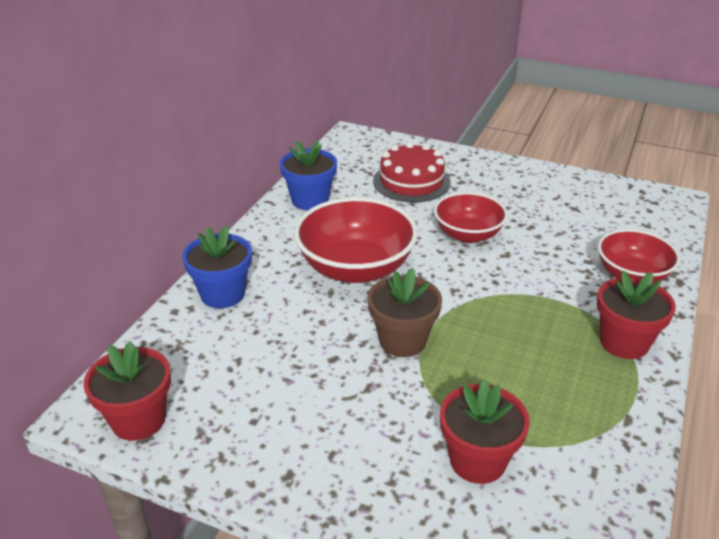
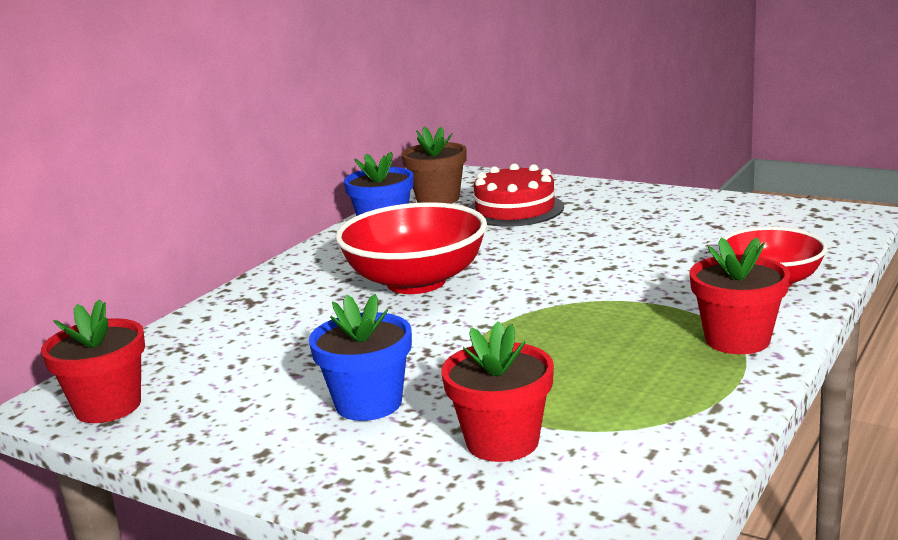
camera: 10 degrees right, 15 degrees down
(223, 294) = (248, 305): blue flower pot -> blue flower pot (368, 403)
(402, 340) = (449, 341): brown flower pot -> brown flower pot (438, 199)
(468, 234) = (568, 251): red bowl -> none

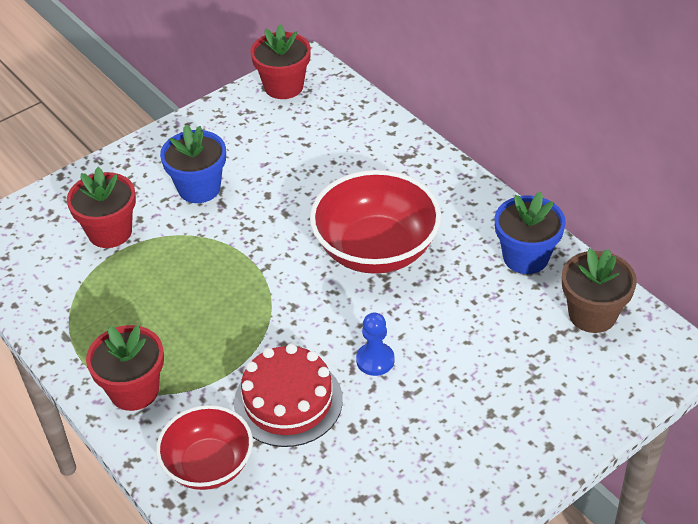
camera: 110 degrees right, 25 degrees up
(515, 209) = (518, 362): red cake -> red cake (288, 401)
(566, 251) = (375, 360): none -> blue pawn

